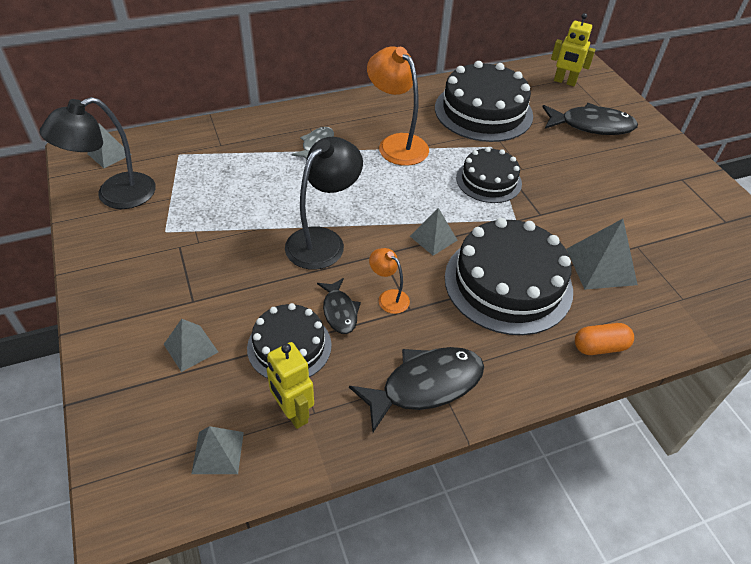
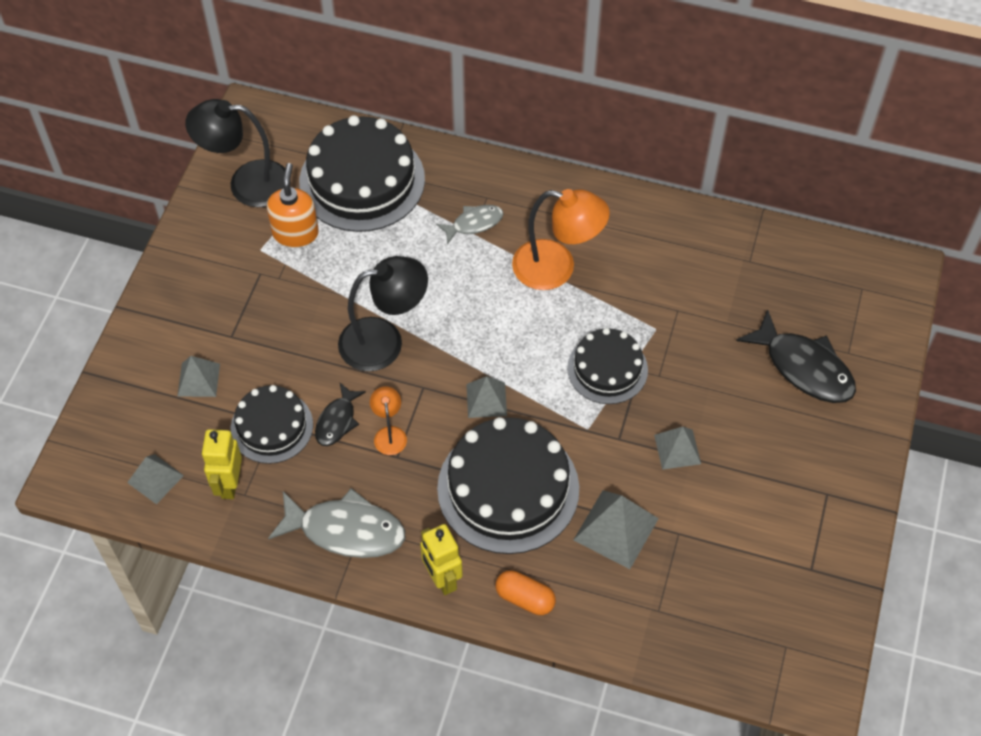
camera: 40 degrees right, 10 degrees up
(109, 154) = (275, 128): grey pyramid -> grey pyramid (677, 449)
(186, 208) = (295, 233): none -> orange soap dispenser
(396, 144) = (556, 268): orange lamp -> orange lamp turned 105 degrees clockwise
(425, 385) = (346, 530): black fish -> grey fish
(483, 111) = (696, 277): black cake -> black cake (362, 180)
(564, 82) = (844, 288): yellow robot -> yellow robot (442, 579)

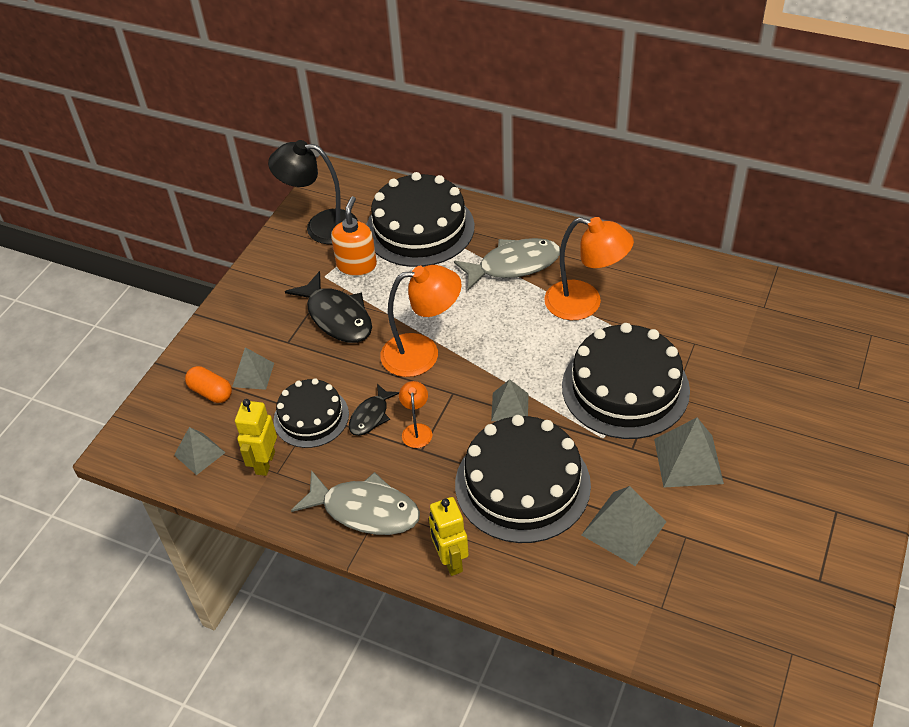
camera: 10 degrees right, 10 degrees down
(384, 341) = (422, 353): black lamp -> orange lamp
(474, 223) = (513, 265): grey fish -> grey fish, size x1.77
(525, 598) = (529, 585): orange capsule -> orange capsule (211, 392)
(607, 369) = (625, 388): black cake -> black cake, size x1.68
(677, 449) = (688, 461): grey pyramid -> grey pyramid, size x1.56
(804, 367) = (814, 398): black fish -> black fish (337, 317)

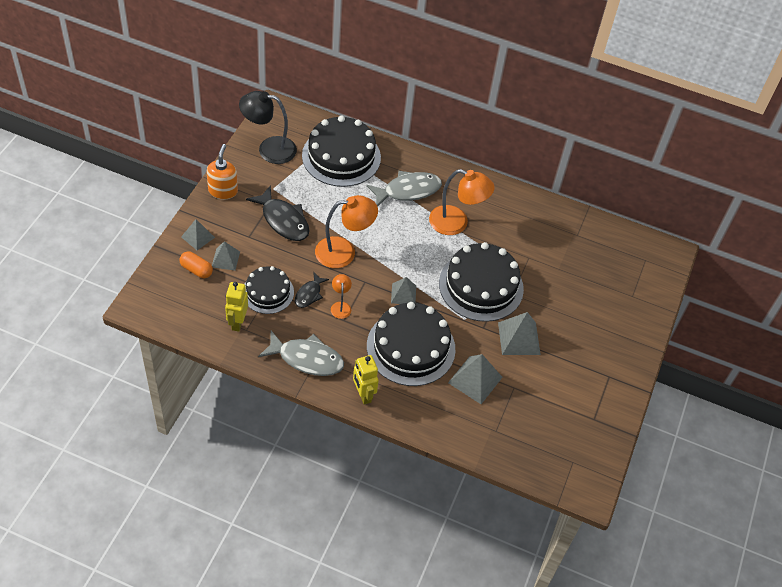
camera: 10 degrees left, 5 degrees up
(199, 453) = (191, 313): grey pyramid -> grey pyramid (198, 237)
(356, 265) = (296, 182): orange soap dispenser -> orange soap dispenser (223, 190)

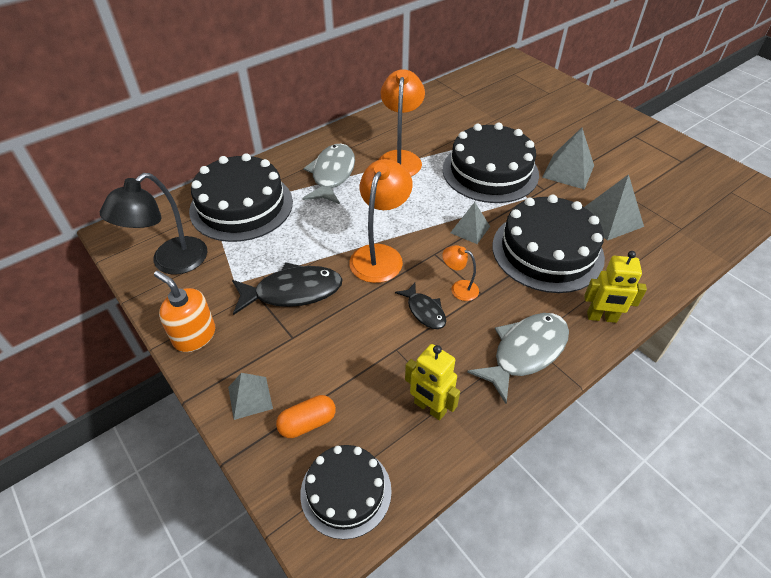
camera: 55 degrees left, 5 degrees down
(225, 259) = (312, 379): grey pyramid -> none
(268, 292) = (397, 352): black cake -> black cake (346, 491)
(456, 223) = (400, 158): orange lamp -> orange lamp turned 45 degrees counterclockwise

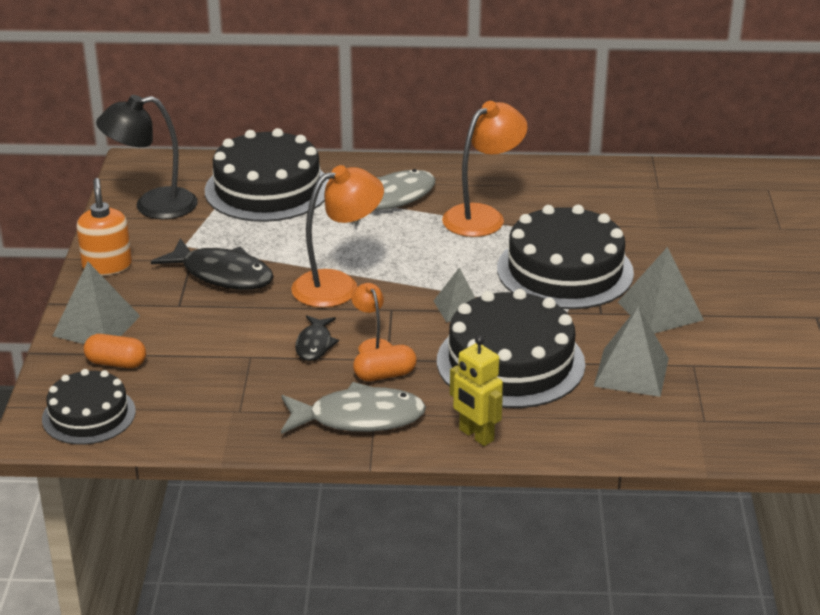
camera: 40 degrees right, 15 degrees down
(250, 397) = (96, 325): grey pyramid -> grey pyramid, size x1.56
(429, 408) = (220, 406): yellow robot -> none
(495, 307) = (385, 375): none -> orange capsule

